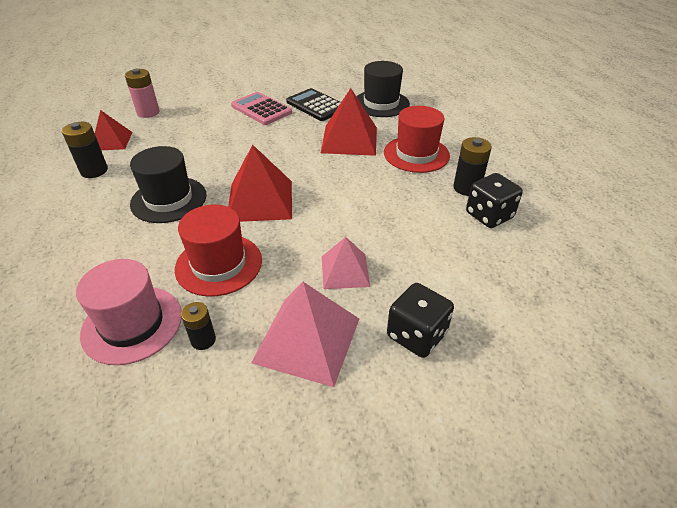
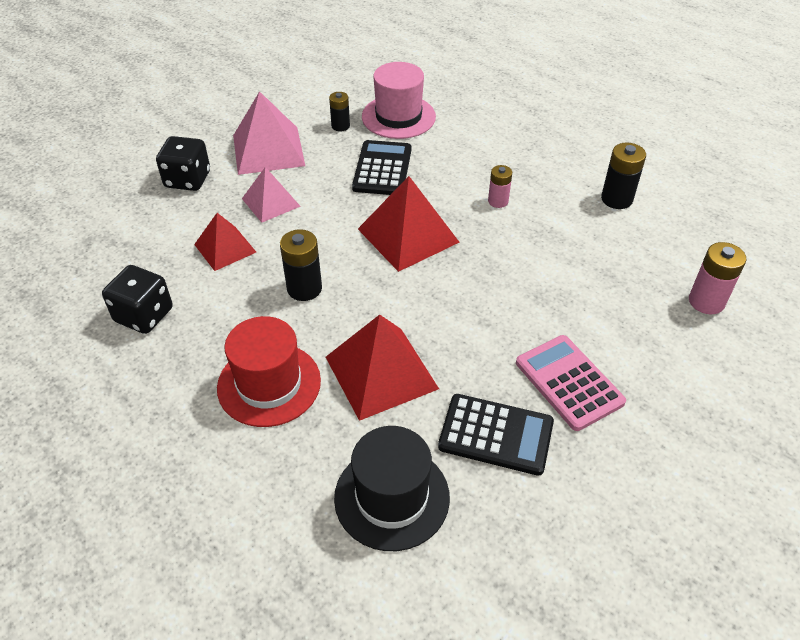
camera: 150 degrees right, 5 degrees up
(112, 141) = (667, 239): red pyramid -> red pyramid (225, 248)
(169, 199) = (498, 201): black hat -> pink battery
(219, 264) = (382, 169): red hat -> black calculator
(261, 109) = (568, 382): pink calculator -> pink calculator turned 135 degrees counterclockwise
(467, 188) = (179, 347): black battery -> black battery (304, 288)

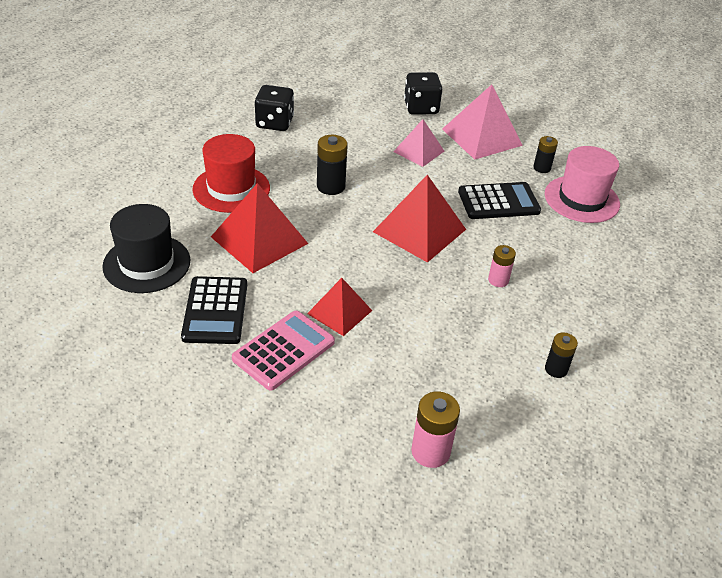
camera: 70 degrees right, 5 degrees down
(225, 248) = (355, 141): red pyramid -> red pyramid (339, 312)
(616, 199) = (556, 369): black battery -> black battery, size x0.65

